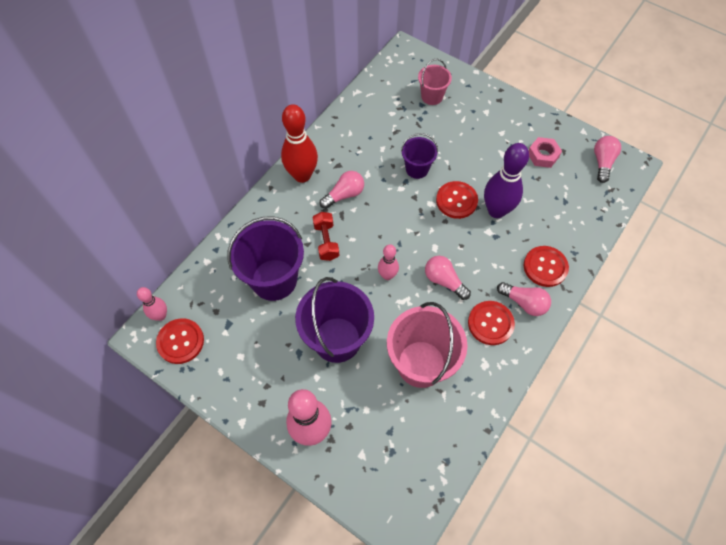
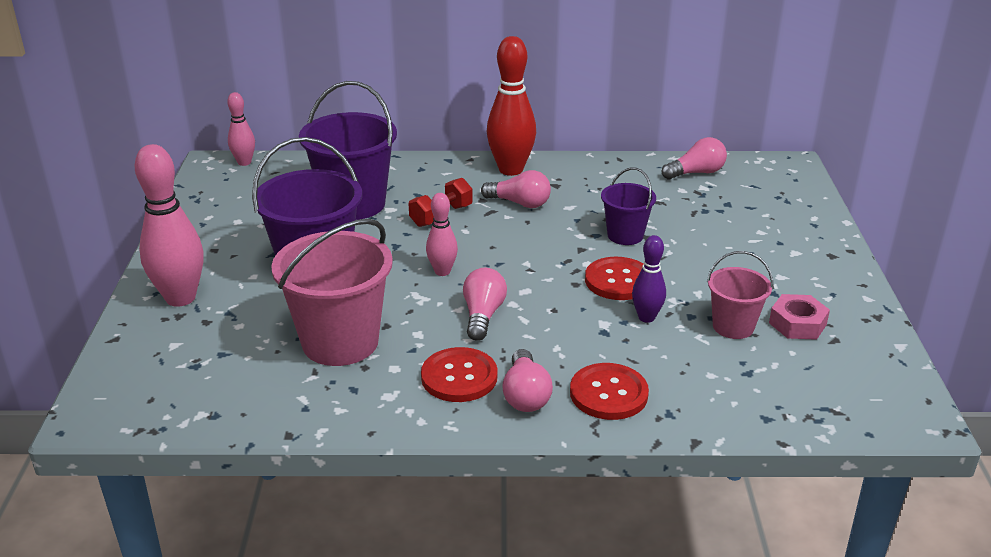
camera: 55 degrees right, 30 degrees down
(180, 341) = (224, 183): red button -> none
(432, 96) = (751, 206): pink bucket -> pink bucket (733, 326)
(496, 210) = (646, 317): purple bowling pin -> purple bowling pin, size x0.55
(602, 162) = (872, 384): pink light bulb -> pink light bulb (696, 173)

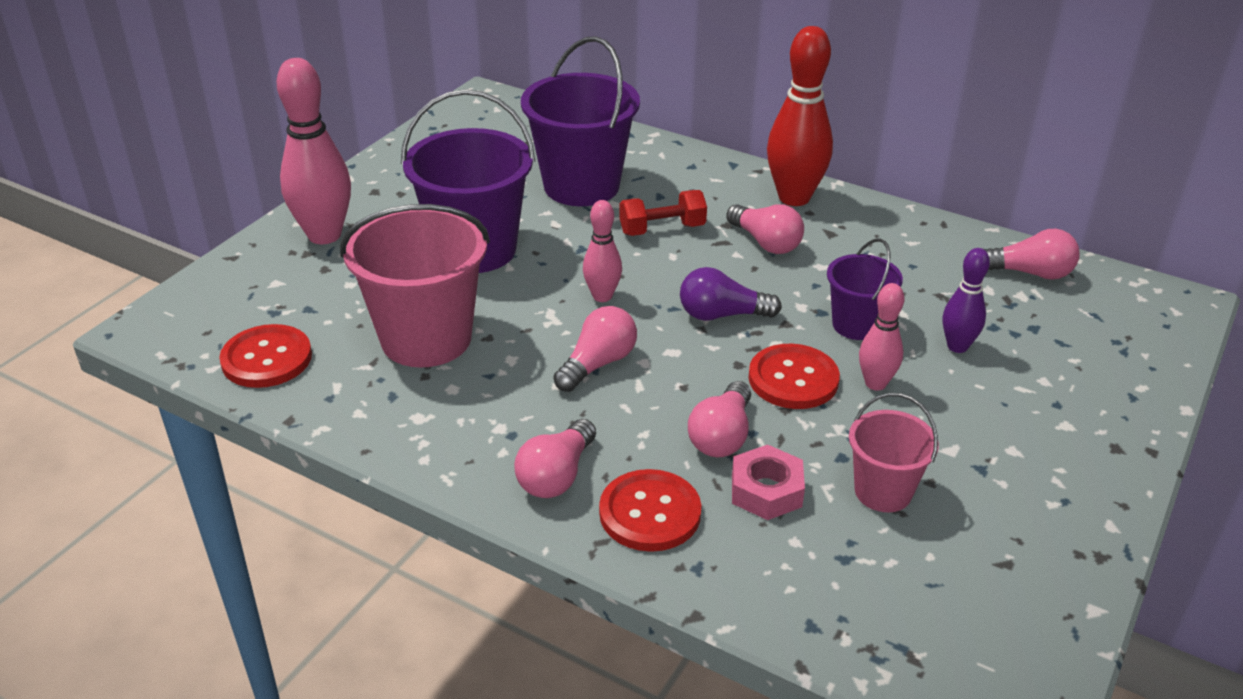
camera: 30 degrees right, 5 degrees up
(244, 162) = (514, 104): pink bowling pin -> pink bowling pin (875, 383)
(459, 377) = (507, 425): red button -> red button (267, 359)
(535, 257) = (722, 315): none -> purple light bulb
(608, 331) = (722, 436): none -> pink light bulb
(646, 317) = (784, 438): purple bowling pin -> purple bowling pin (957, 346)
(797, 324) = (974, 521): pink nut -> pink nut (766, 491)

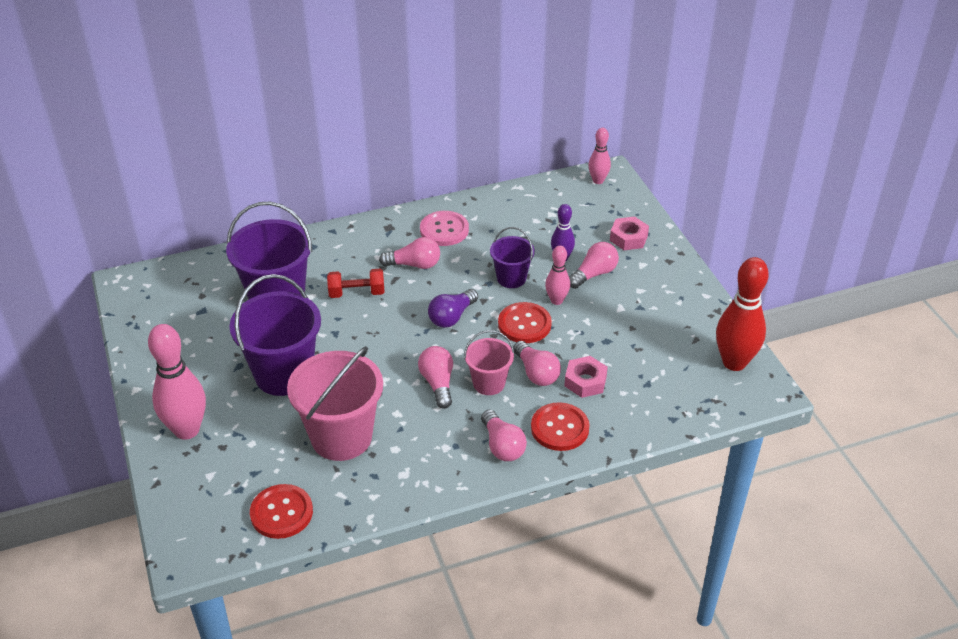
camera: 50 degrees left, 5 degrees up
(602, 296) = (386, 349): pink bowling pin -> pink bowling pin (598, 180)
(662, 229) = (356, 293): red dumbbell -> red dumbbell turned 60 degrees clockwise
(794, 198) = (390, 230): red bowling pin -> red bowling pin (734, 362)
(855, 232) = (444, 230): none -> pink button
(883, 491) = (623, 346): pink bucket -> pink bucket (489, 383)
(1030, 273) = (540, 199): pink light bulb -> pink light bulb (594, 274)
(1093, 384) = (628, 238): none -> pink nut

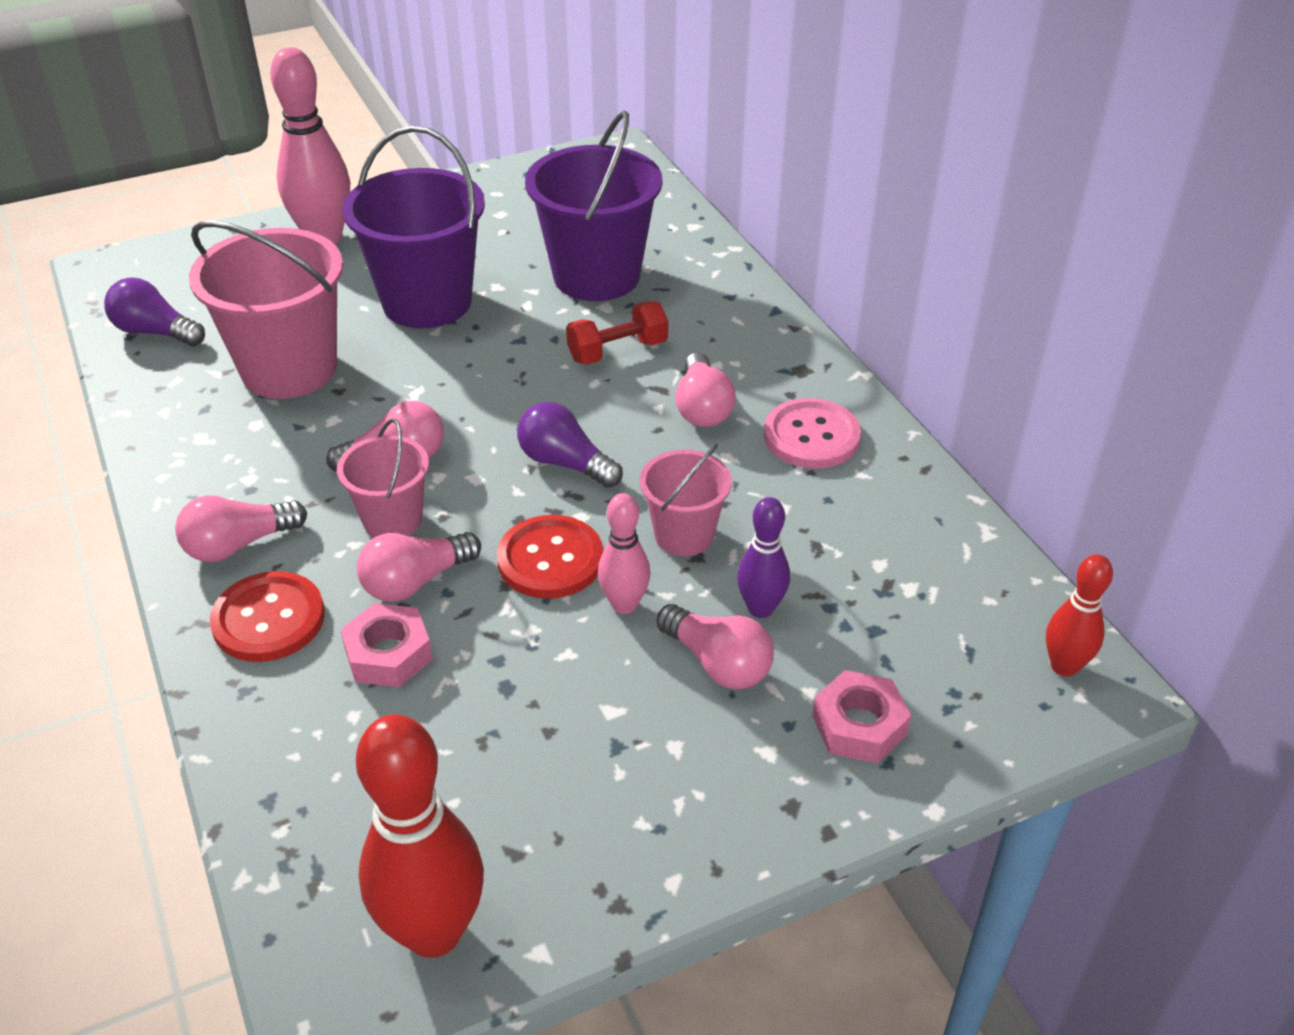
camera: 85 degrees right, 0 degrees up
(281, 513) = (155, 332): red button -> purple light bulb
(356, 293) = (617, 351): red dumbbell -> red dumbbell turned 75 degrees clockwise
(511, 278) = (684, 535): purple bucket -> pink bucket
(598, 180) = (1064, 666): pink bowling pin -> red bowling pin

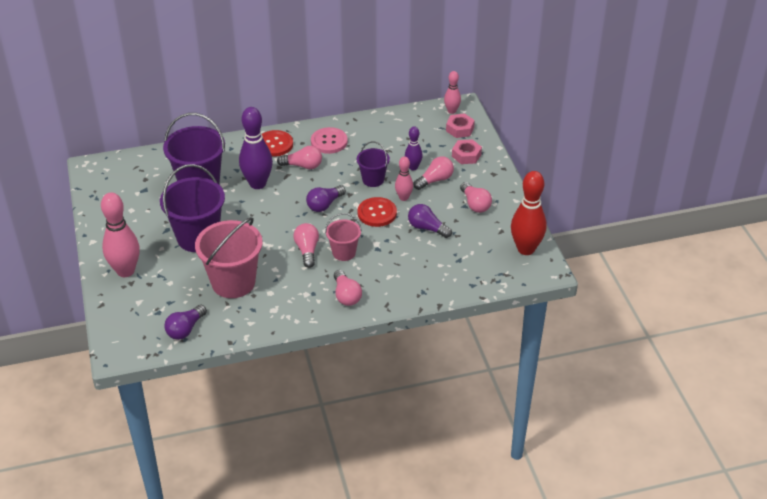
camera: 80 degrees left, 0 degrees up
(268, 619) = (389, 286): red button -> red button (274, 144)
(388, 654) = (414, 255): pink nut -> pink nut (460, 129)
(415, 582) = (379, 247): pink light bulb -> pink light bulb (475, 204)
(504, 669) = (427, 228): none -> purple light bulb
(617, 351) = (257, 184): red dumbbell -> purple bowling pin
(684, 535) = (373, 180): pink bucket -> purple bucket
(1064, 666) = (451, 111): red bowling pin -> pink bowling pin

